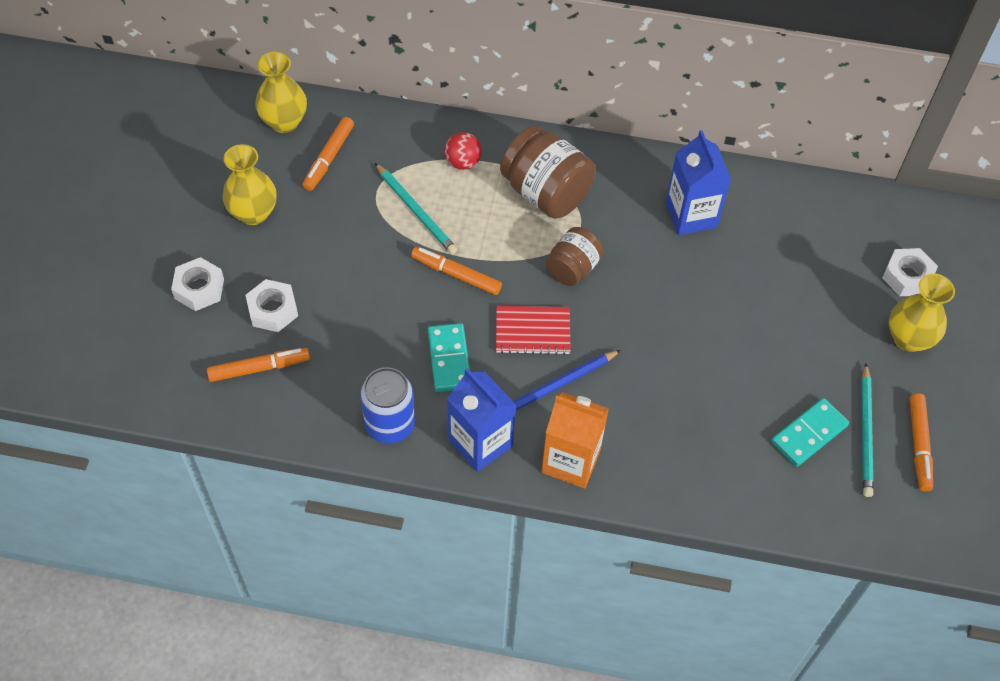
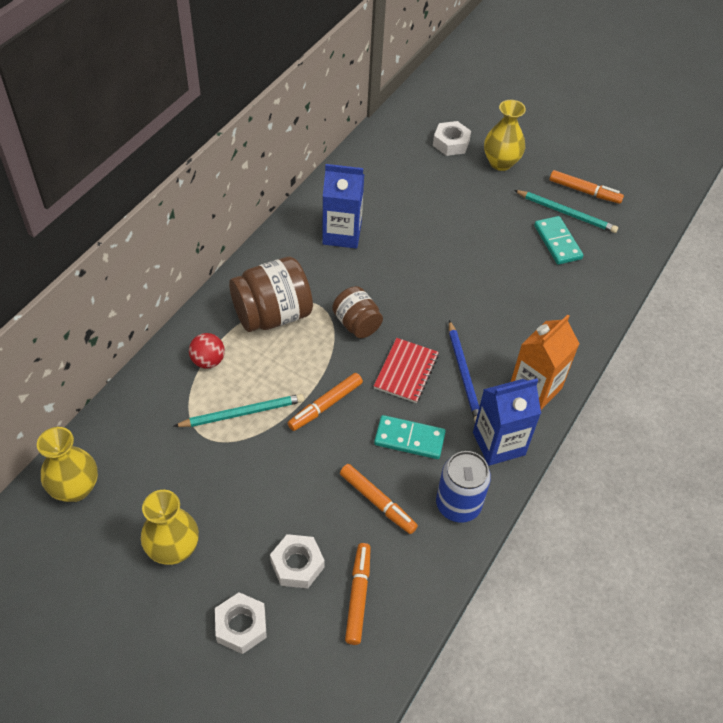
camera: 70 degrees left, 5 degrees down
(329, 158) = (143, 463): orange marker -> orange marker (377, 502)

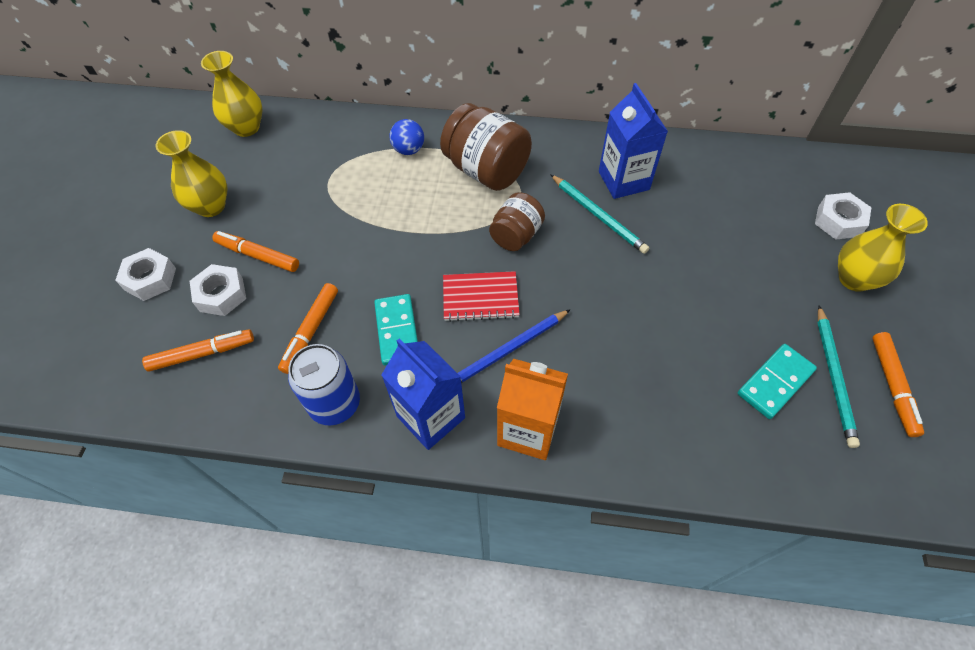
camera: 70 degrees right, 5 degrees up
(208, 361) = (408, 150): red ball -> blue ball
(242, 413) = (365, 194): turquoise pencil -> turquoise pencil (598, 215)
(325, 405) = (403, 248): orange marker -> orange marker (258, 255)

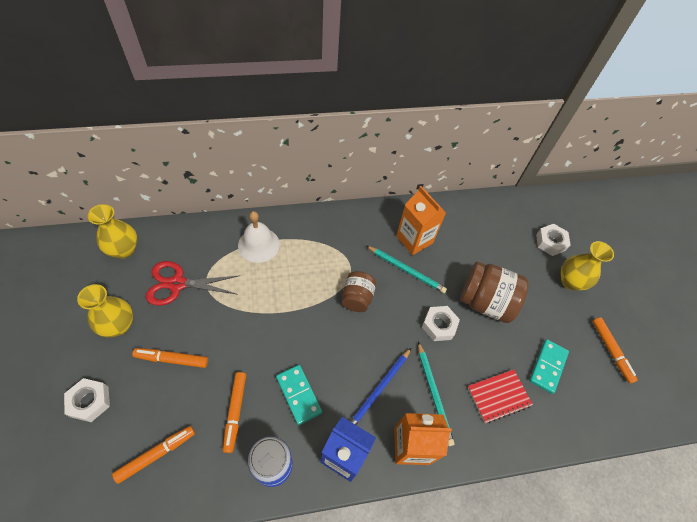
camera: 25 degrees left, 0 degrees up
(221, 295) = (154, 400): white nut -> white nut (439, 325)
(294, 175) = (177, 284): none -> red scissors
(408, 150) = (258, 244): blue ball -> white bell
(480, 297) = (348, 353): red notebook -> red notebook (498, 396)
(486, 170) = (320, 250): brown jar -> brown jar (485, 302)
(623, 180) = (414, 239): blue carton -> orange carton
(834, 377) = (578, 353): turquoise pencil -> turquoise pencil (434, 394)

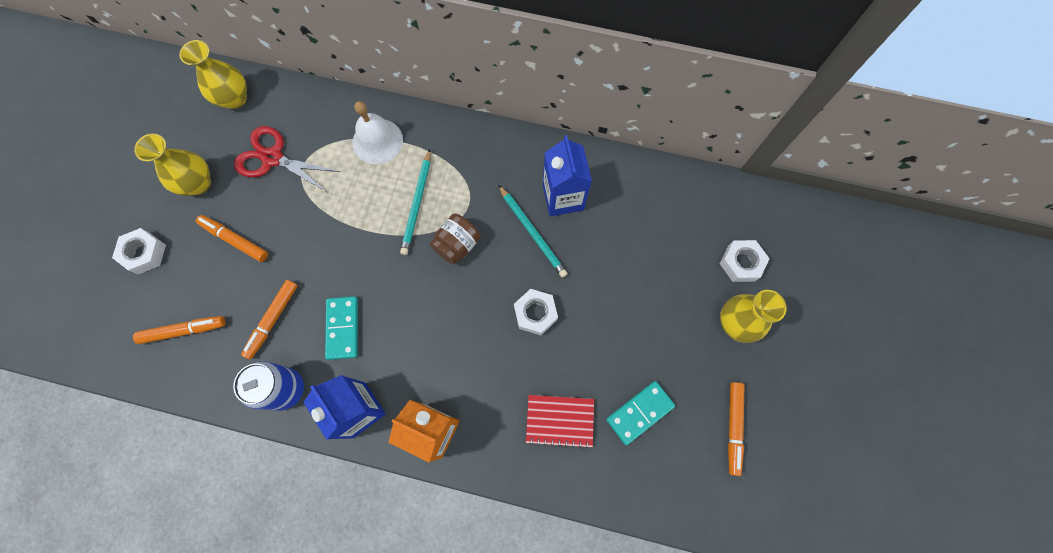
camera: 30 degrees right, 15 degrees up
(379, 389) = (429, 357): blue pencil -> none
(414, 239) = (563, 197): orange carton -> blue carton
(434, 394) = (487, 387): turquoise pencil -> turquoise pencil (417, 204)
(485, 302) = (608, 307): brown jar -> none

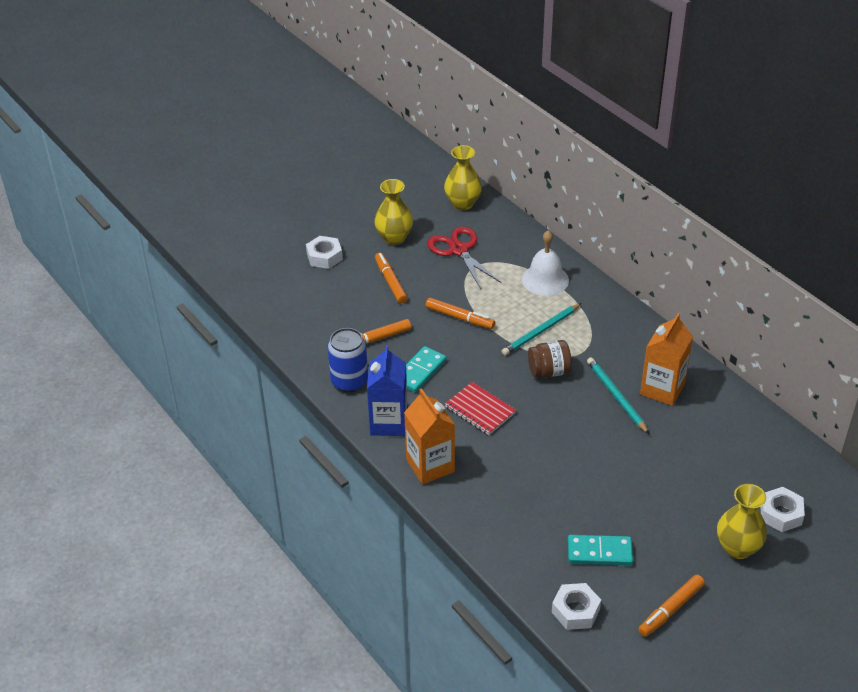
camera: 40 degrees right, 30 degrees down
(184, 331) = (312, 312): orange marker -> orange marker (460, 318)
(532, 232) = (616, 396): turquoise pencil -> turquoise pencil turned 150 degrees clockwise
(535, 313) = (572, 445): white nut -> white nut (575, 611)
(560, 420) = (530, 518): red notebook -> red notebook (480, 410)
(563, 197) = (662, 389): blue carton -> orange carton

